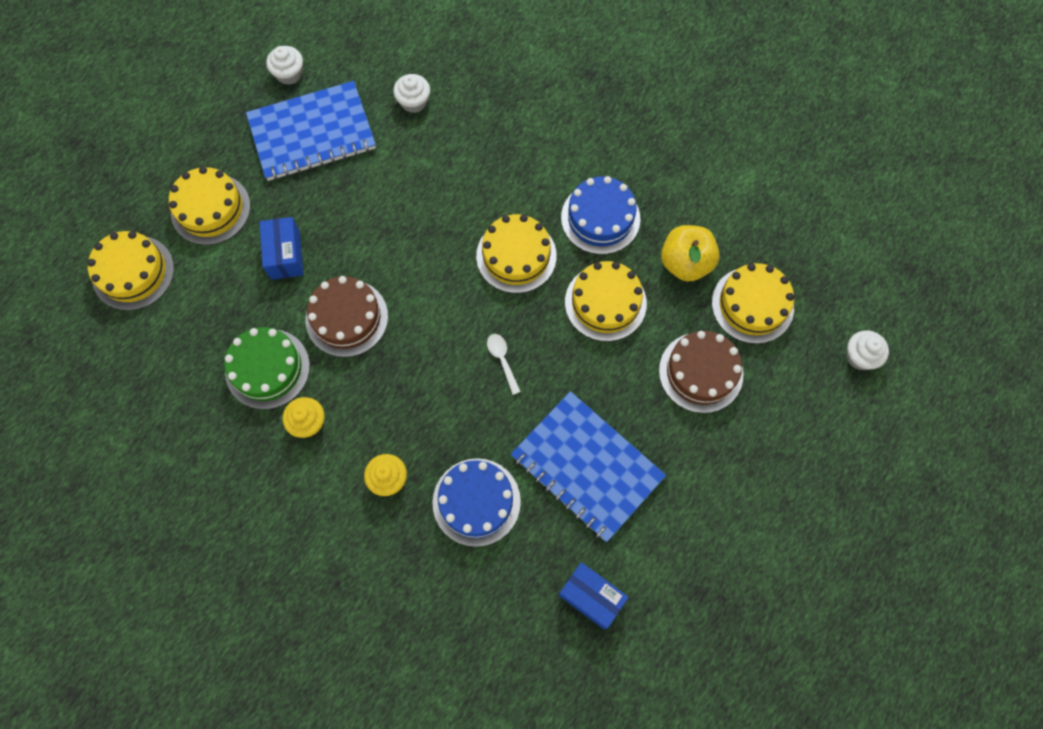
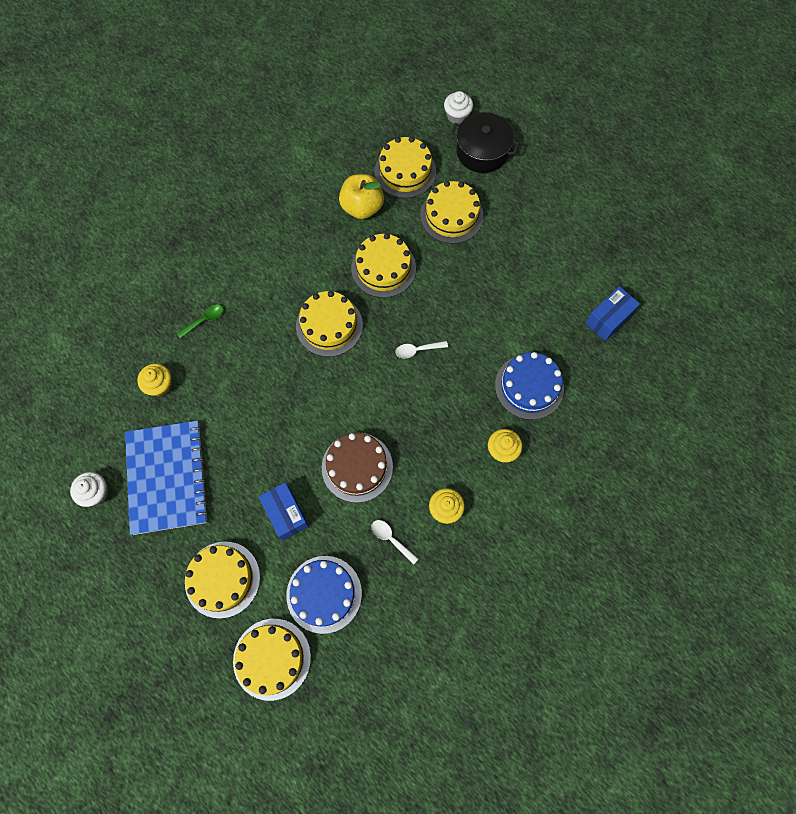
camera: 80 degrees left, 0 degrees up
(267, 368) = (391, 539): green cake -> white spoon
(285, 255) = (286, 514): blue box -> blue box turned 60 degrees clockwise
(414, 102) = (160, 385): white cupcake -> yellow cupcake
(498, 126) = (204, 320): none -> green spoon
(586, 467) = (512, 305): blue notebook -> none
(600, 218) = (310, 258): blue cake -> blue cake (324, 594)
(701, 372) = (451, 215): brown cake -> yellow cake
(811, 397) = (482, 151): none -> black pot

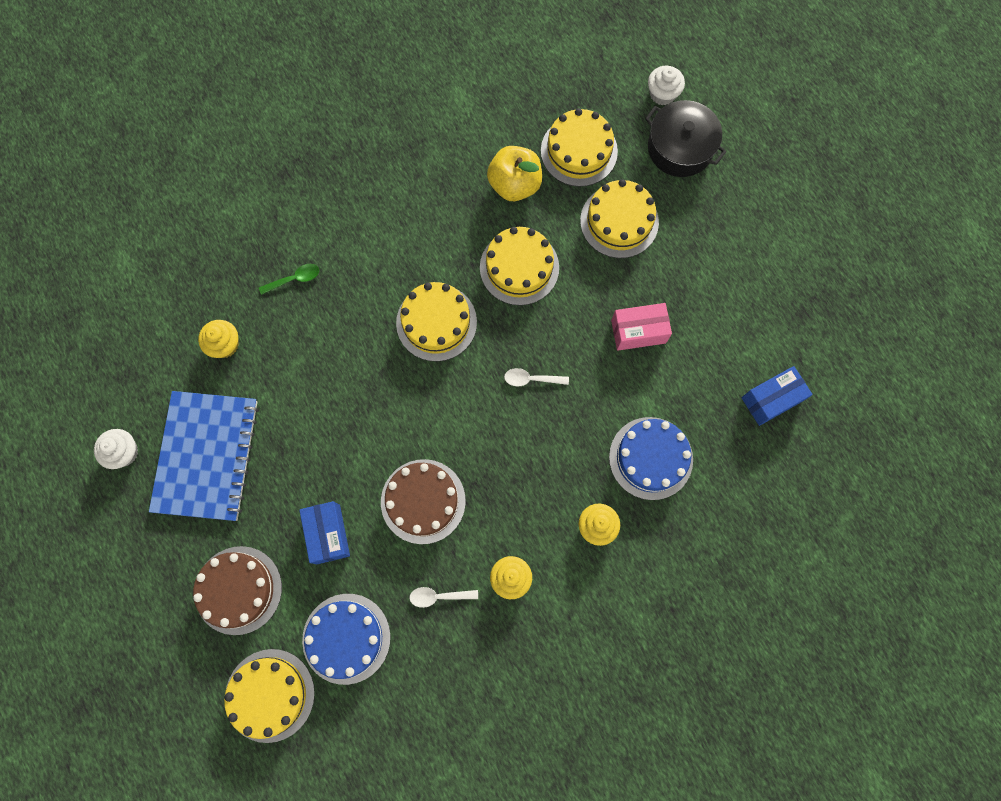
camera: 15 degrees right, 5 degrees up
(222, 579) = (238, 590): yellow cake -> brown cake
(391, 539) = (439, 596): white spoon -> white spoon turned 60 degrees counterclockwise
(490, 293) = (638, 331): none -> pink box

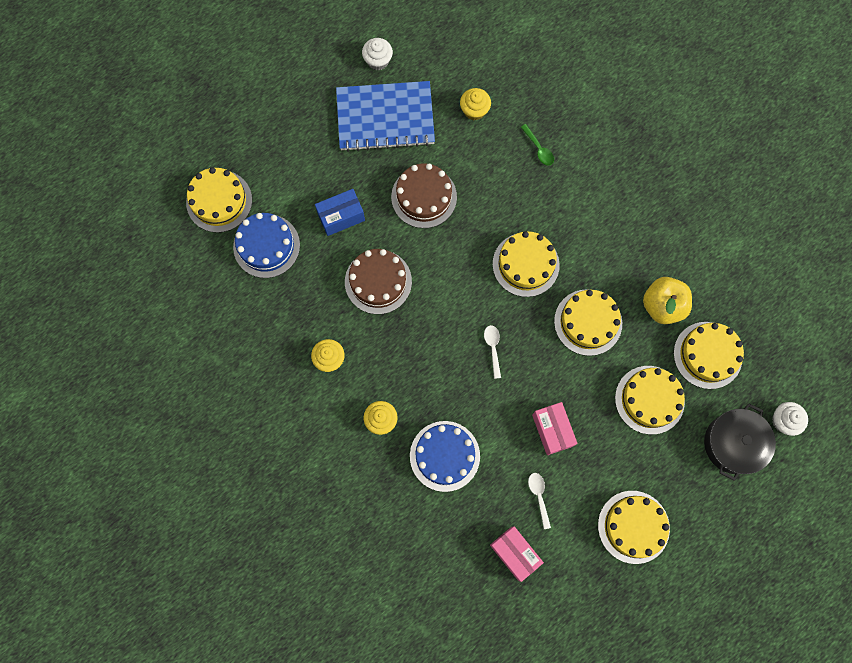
camera: 80 degrees right, 0 degrees up
(238, 590) = (290, 163): brown cake -> brown cake (424, 197)
(439, 596) = (307, 307): white spoon -> white spoon (539, 496)
(756, 268) = (633, 527): none -> yellow cake
(771, 400) = (514, 553): blue box -> pink box

